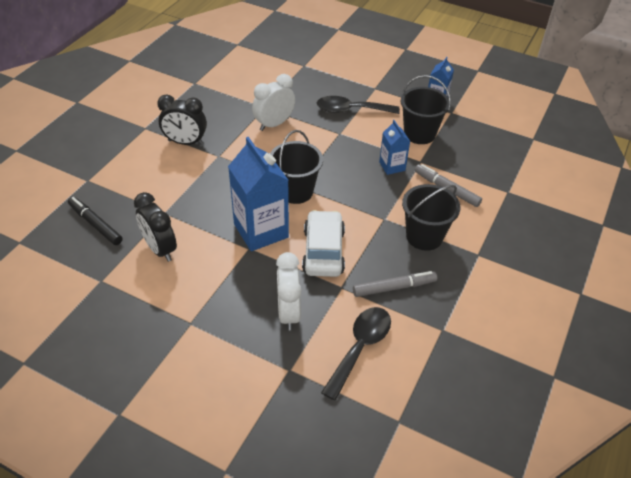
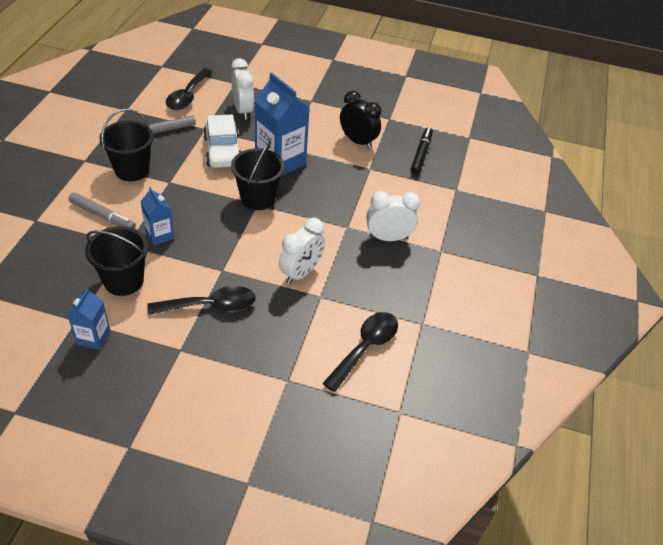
camera: 165 degrees right, 0 degrees up
(95, 224) = (421, 154): black marker -> black marker turned 105 degrees counterclockwise
(185, 142) = (388, 238): black clock -> white clock
(244, 74) = (365, 348): none -> black spoon

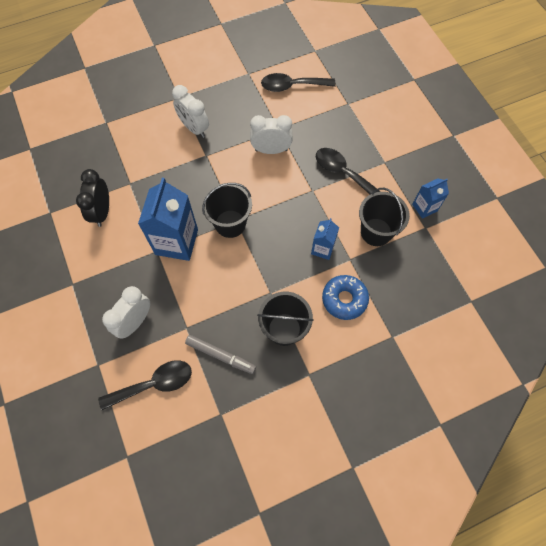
camera: 125 degrees left, 20 degrees up
(102, 216) = (344, 299): grey marker -> blue donut
(222, 151) = (202, 289): white car -> none
(421, 154) = (81, 164): black marker -> none

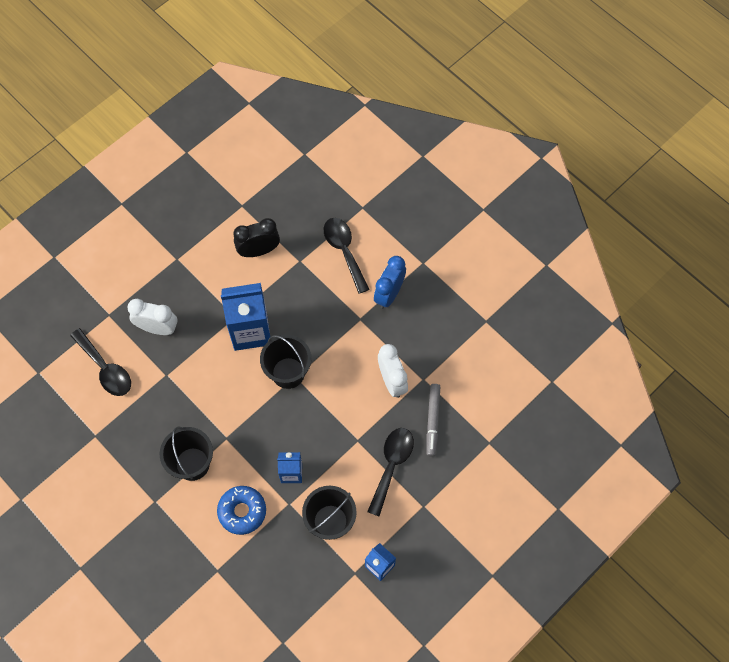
camera: 70 degrees right, 0 degrees up
(194, 128) = (389, 294): white clock -> blue clock
(220, 355) = (149, 415): grey marker -> grey marker (432, 421)
(292, 86) = (488, 373): black spoon -> black spoon (344, 251)

